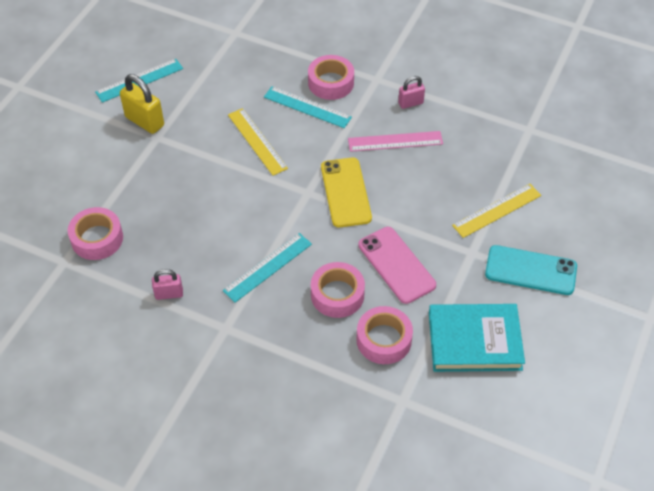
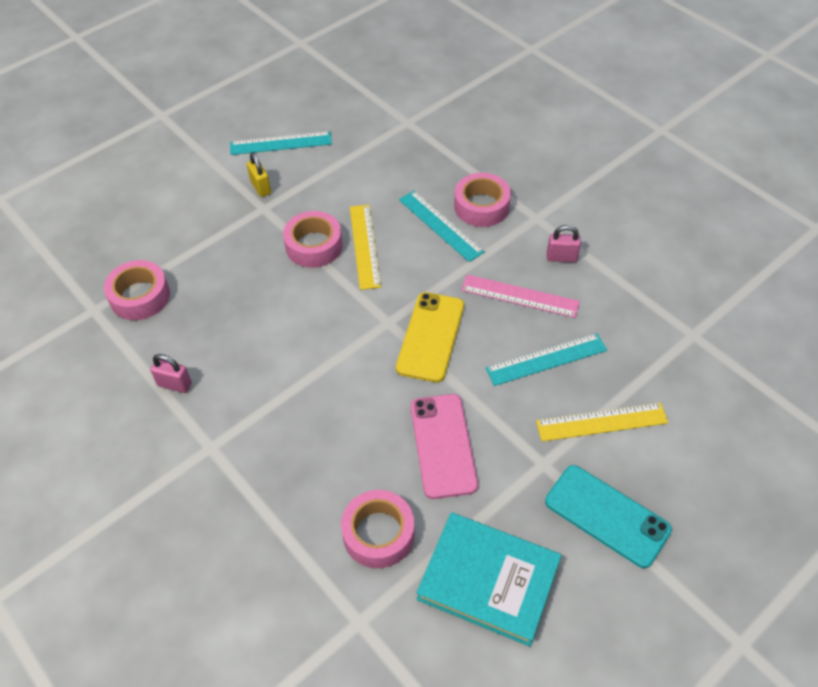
camera: 25 degrees right, 0 degrees up
(144, 121) = (261, 187): yellow padlock -> yellow padlock, size x0.60
(267, 267) = (296, 393): turquoise ruler -> turquoise ruler (546, 359)
(337, 295) = (355, 456): pink tape -> pink tape (314, 245)

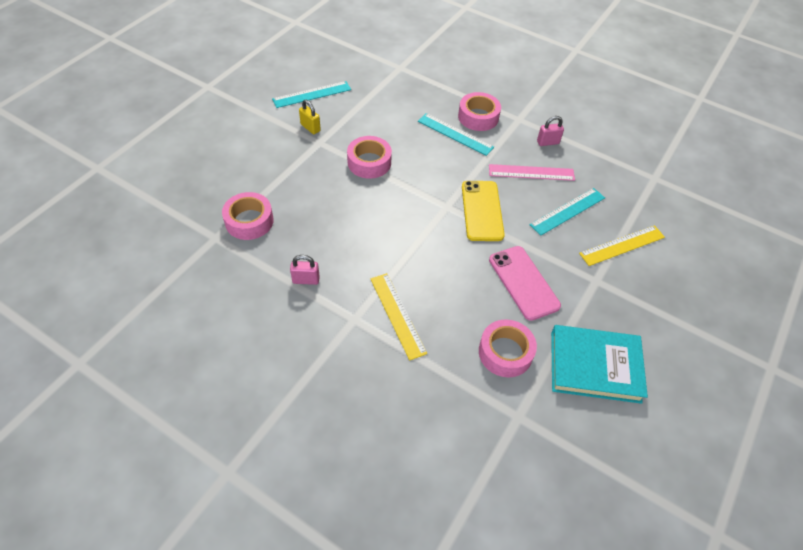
camera: 20 degrees left, 0 degrees up
(365, 246) = (407, 156): yellow ruler -> yellow ruler (397, 315)
(607, 516) = (652, 305): turquoise phone -> none

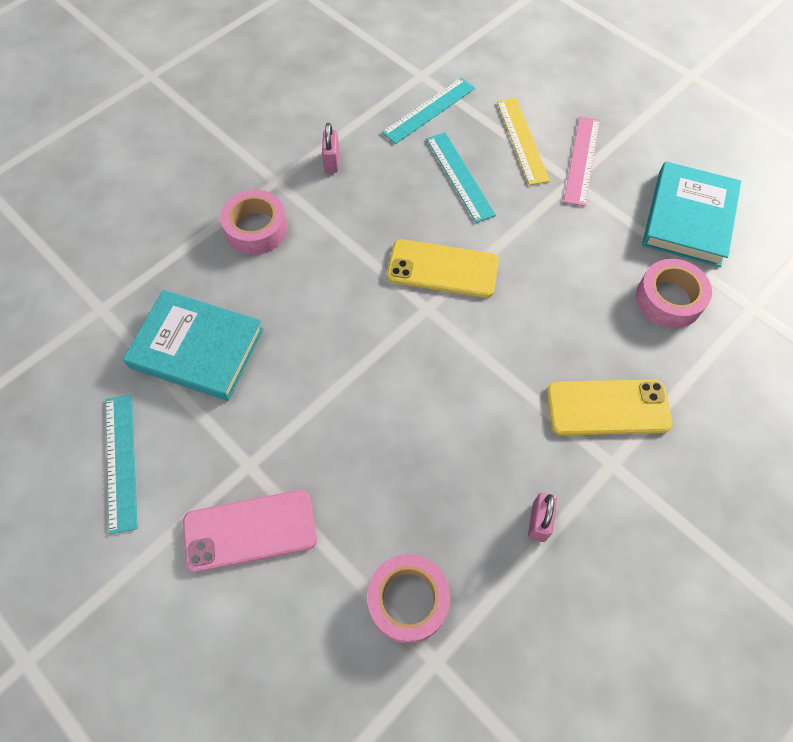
camera: 75 degrees left, 10 degrees up
(310, 128) = (209, 475): yellow padlock -> none
(369, 162) = (316, 395): pink tape -> none
(386, 108) = (197, 348): none -> turquoise book
(397, 315) = (608, 408): yellow ruler -> yellow phone
(455, 134) = (284, 266): turquoise ruler -> turquoise ruler (428, 110)
(523, 282) = (568, 253): pink phone -> pink phone (250, 530)
(531, 173) = (384, 195): pink ruler -> pink ruler (582, 160)

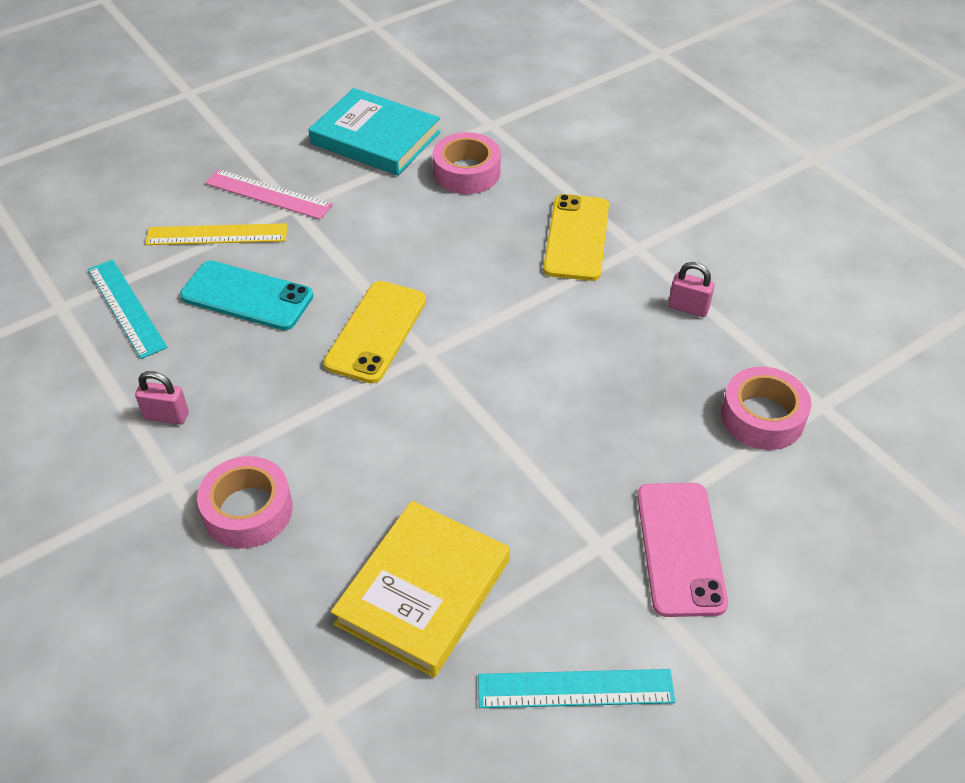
camera: 80 degrees left, 15 degrees down
(197, 348) = (423, 592): turquoise book -> yellow book
(459, 176) = (247, 296): turquoise ruler -> turquoise phone

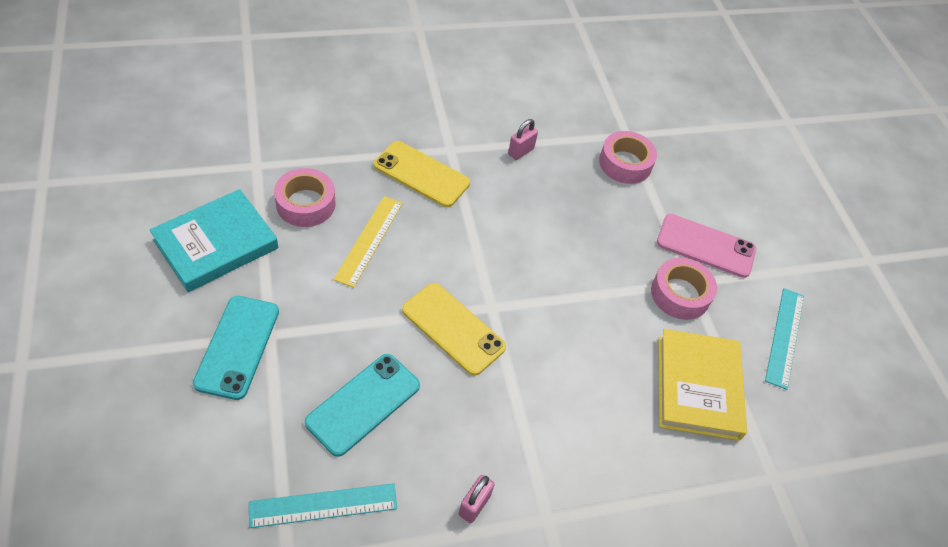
camera: 75 degrees left, 5 degrees up
(217, 235) = (268, 404): yellow ruler -> yellow ruler (369, 240)
(248, 510) = (594, 472): pink tape -> pink tape (680, 294)
(268, 194) = (237, 346): pink ruler -> turquoise phone
(423, 592) = (698, 387): yellow book -> yellow book turned 45 degrees clockwise

